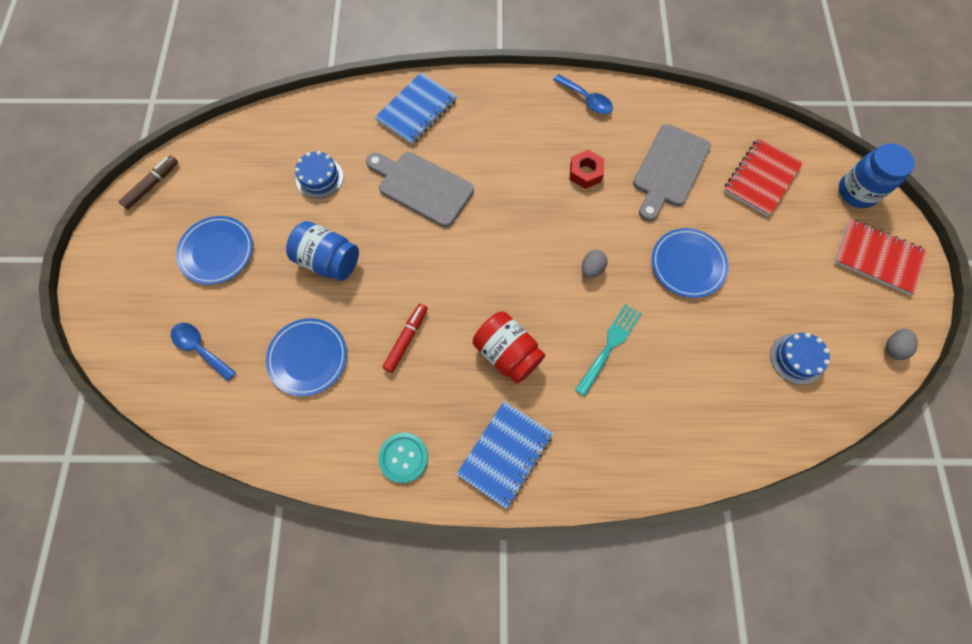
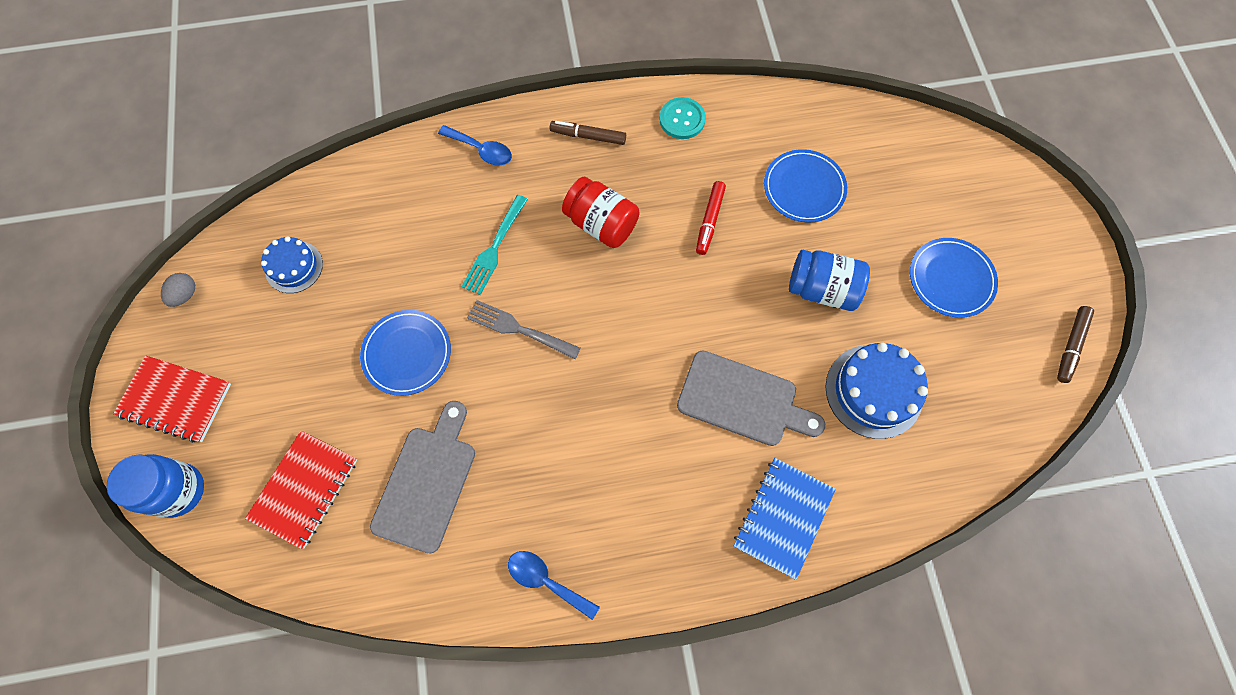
camera: 170 degrees right, 0 degrees up
(200, 348) = (915, 179): blue spoon -> blue spoon (481, 150)
(319, 178) = (874, 391): blue cake -> blue cake, size x1.60
(505, 454) = (588, 136): blue notebook -> brown marker
(585, 173) = (538, 457): red nut -> none
(591, 269) = (520, 329): grey egg -> grey fork

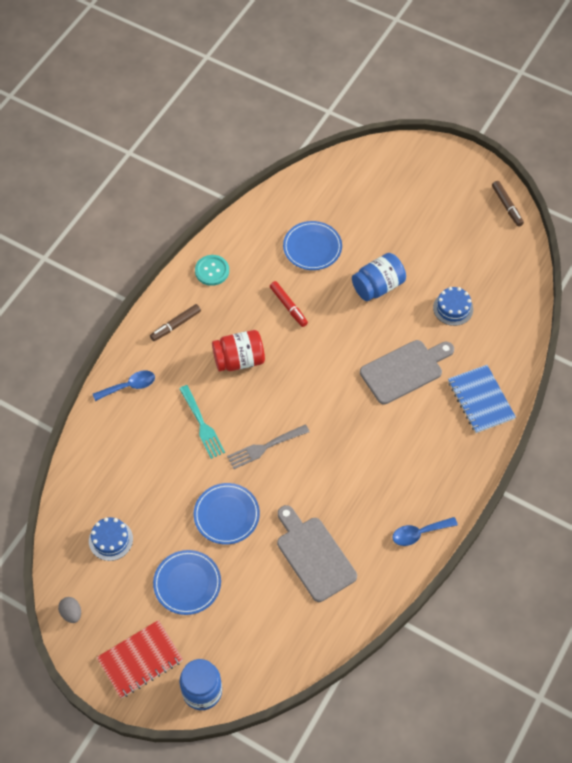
camera: 50 degrees left, 10 degrees down
(305, 489) = (262, 622): red notebook -> none
(874, 391) = (453, 308): blue cake -> blue cake, size x0.62
(951, 279) = (426, 225): blue plate -> blue plate (187, 583)

